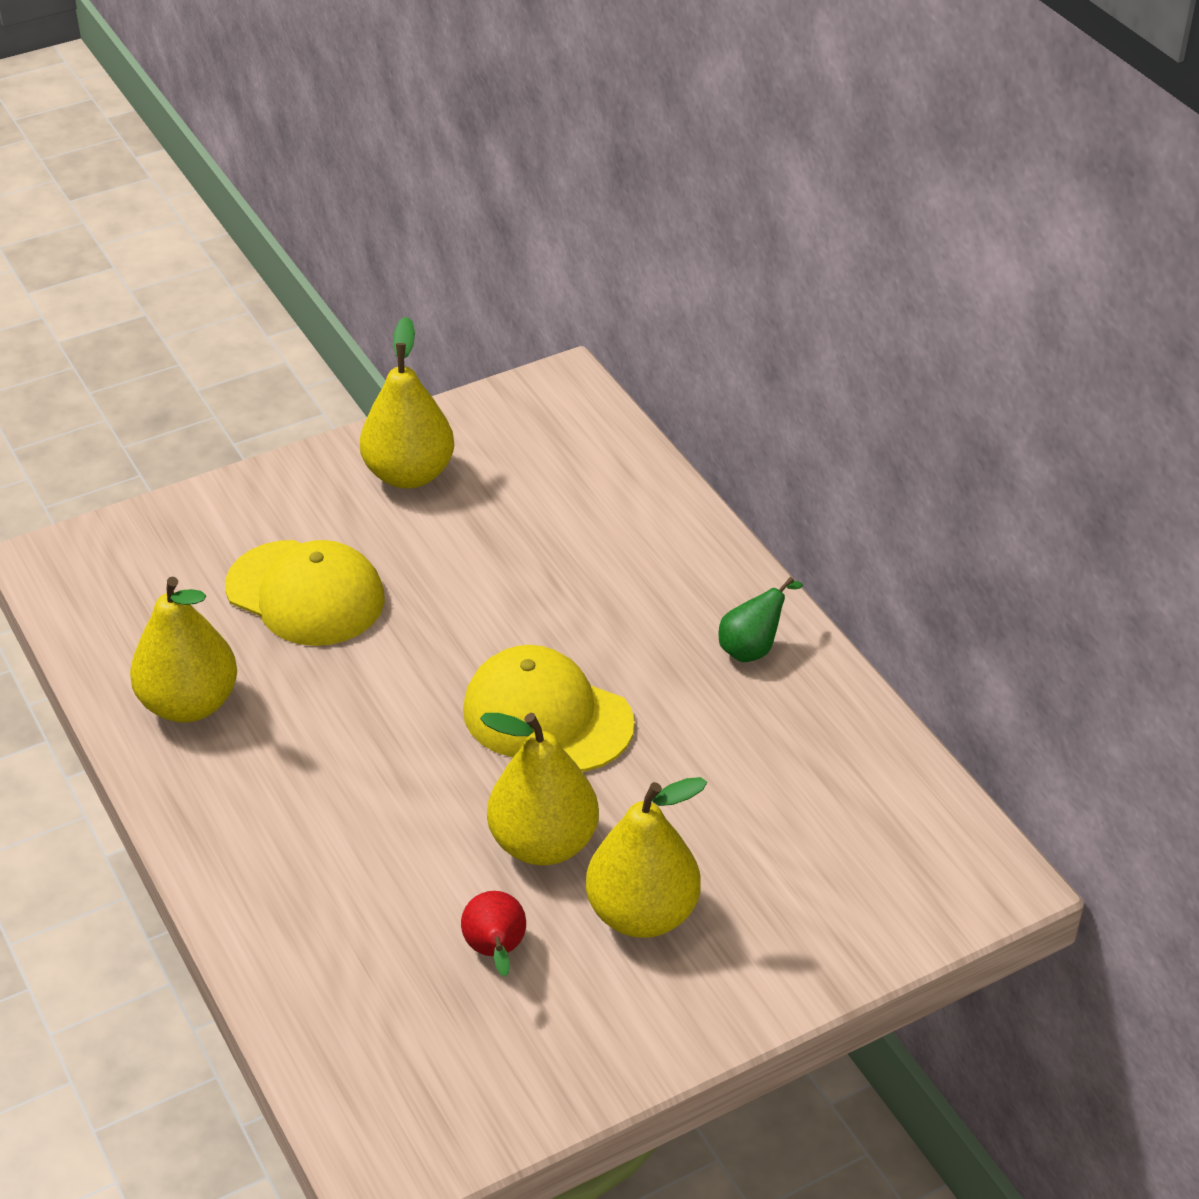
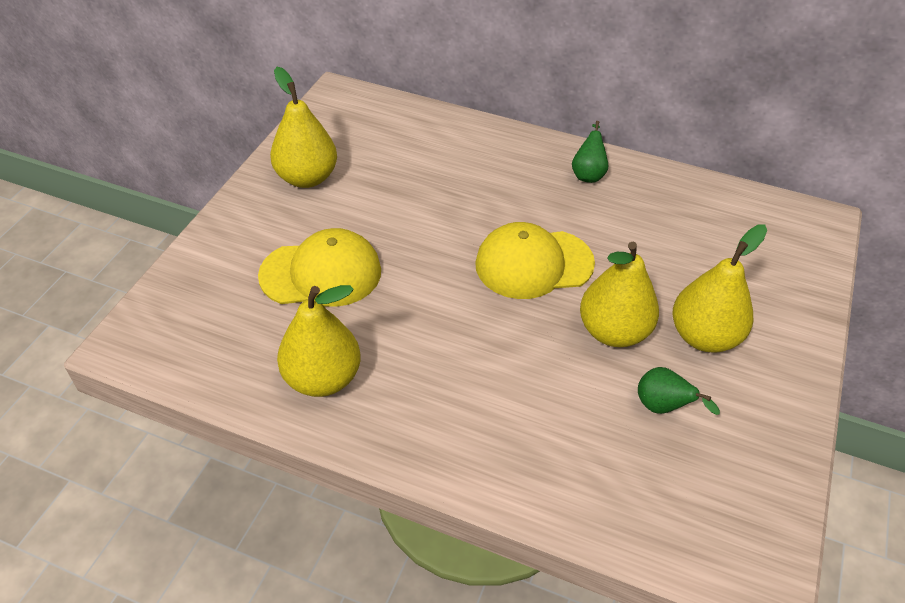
camera: 40 degrees left, 5 degrees up
(496, 952) = (663, 407): red pear -> green pear

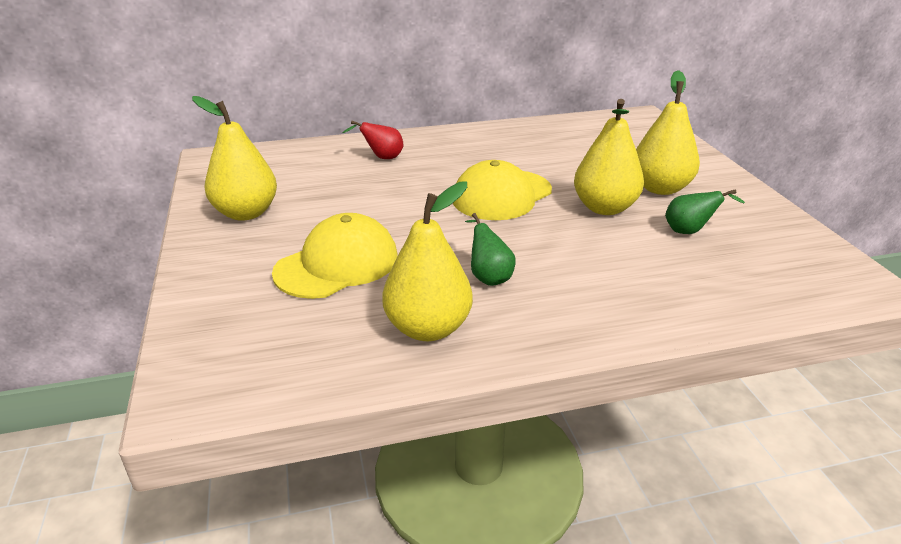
camera: 35 degrees left, 15 degrees down
(476, 159) = (381, 158): none -> red pear
(588, 174) = (474, 140): green pear -> green pear (488, 277)

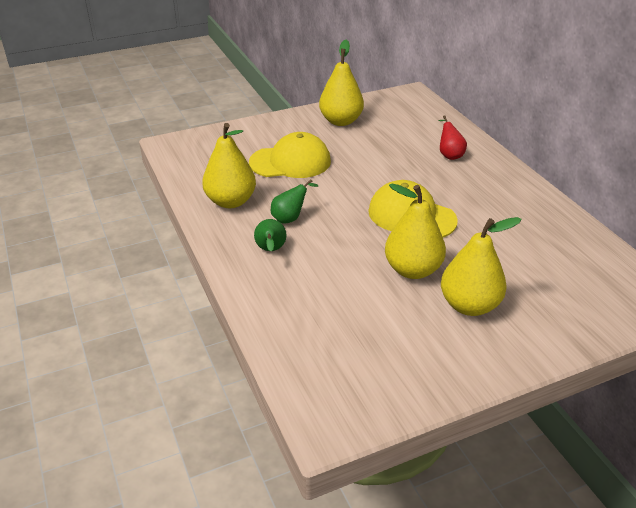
camera: 80 degrees right, 5 degrees up
(337, 264) = (290, 162): yellow cap -> yellow cap turned 45 degrees counterclockwise
(690, 231) = (389, 319): green pear -> green pear (270, 250)

